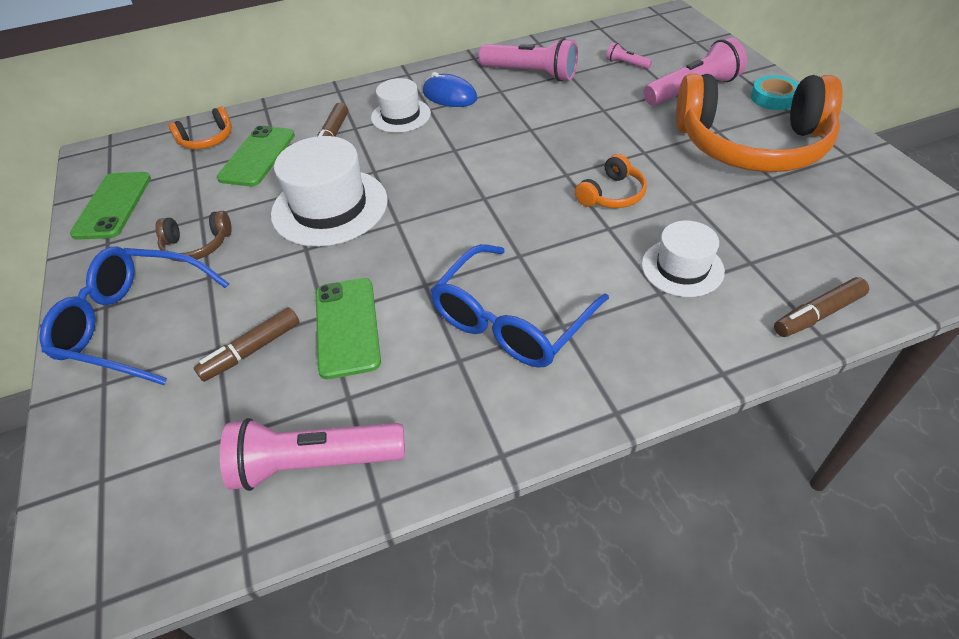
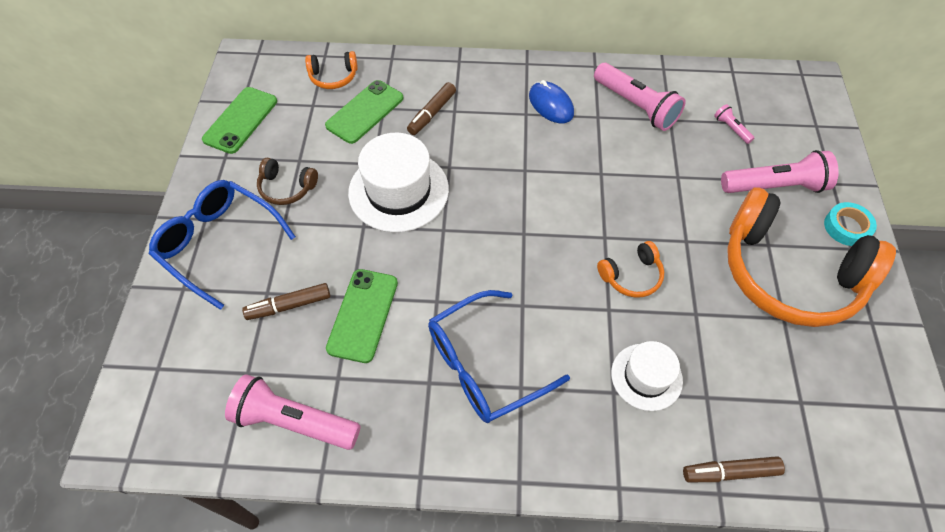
camera: 20 degrees right, 10 degrees up
(401, 115) = (498, 112): white hat -> none

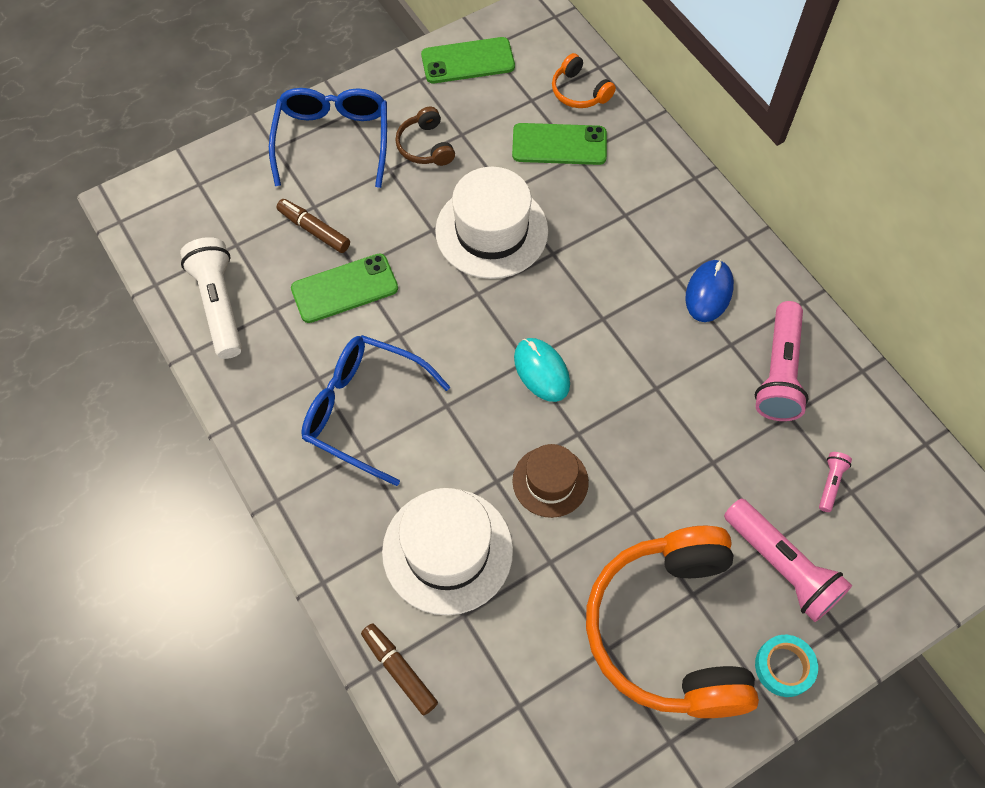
camera: 55 degrees right, 5 degrees up
(294, 421) = (219, 304): pink flashlight -> white flashlight
(432, 113) = (605, 198): brown marker -> none
(539, 229) = (541, 371): none -> turquoise mouse
(631, 276) = (550, 481): orange headphones -> brown hat
(646, 376) = (447, 550): white hat -> white hat, size x1.67

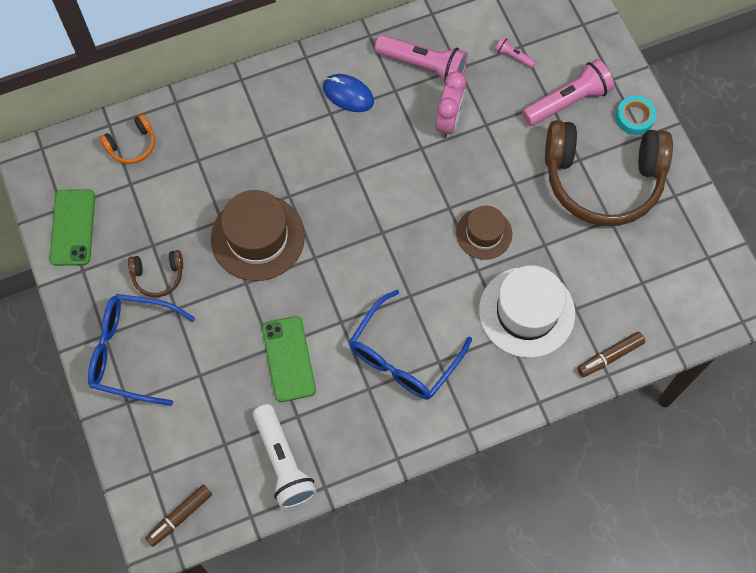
camera: 80 degrees left, 5 degrees up
(219, 304) = (283, 462): white flashlight -> white flashlight turned 105 degrees counterclockwise
(314, 230) = (224, 377): brown marker -> brown marker (180, 516)
(491, 231) = (257, 237): white hat -> brown hat
(541, 371) = (393, 223): turquoise mouse -> none
(559, 144) = (183, 171): green phone -> none
(669, 630) = (602, 180): orange headphones -> brown headphones
(704, 415) = (448, 121): none -> pink clock

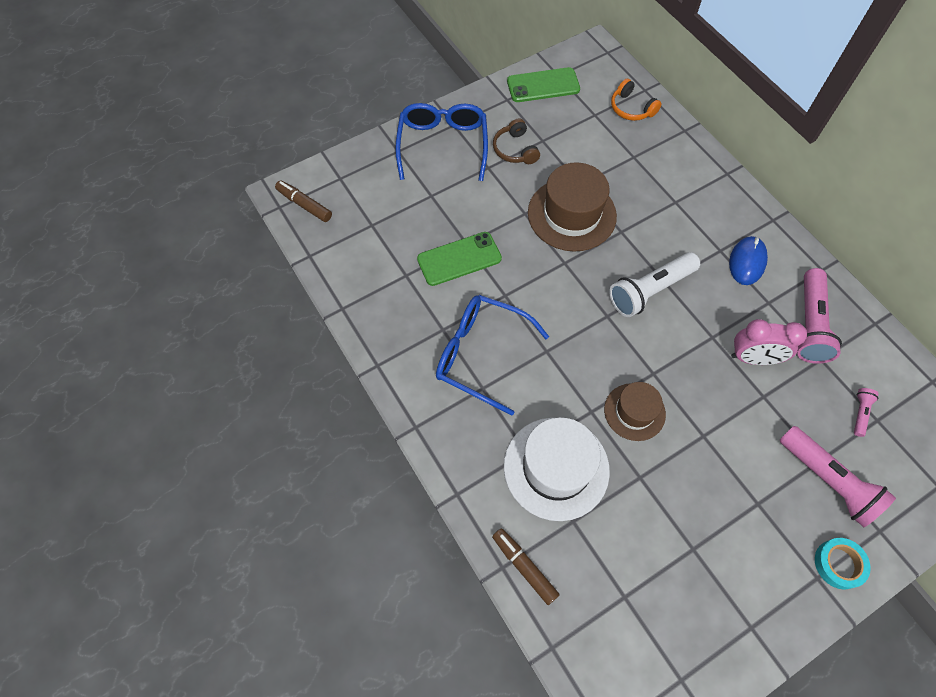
camera: 80 degrees right, 5 degrees down
(283, 462) = (361, 271): white flashlight -> white flashlight (650, 291)
(602, 180) = (741, 534): brown headphones -> none

